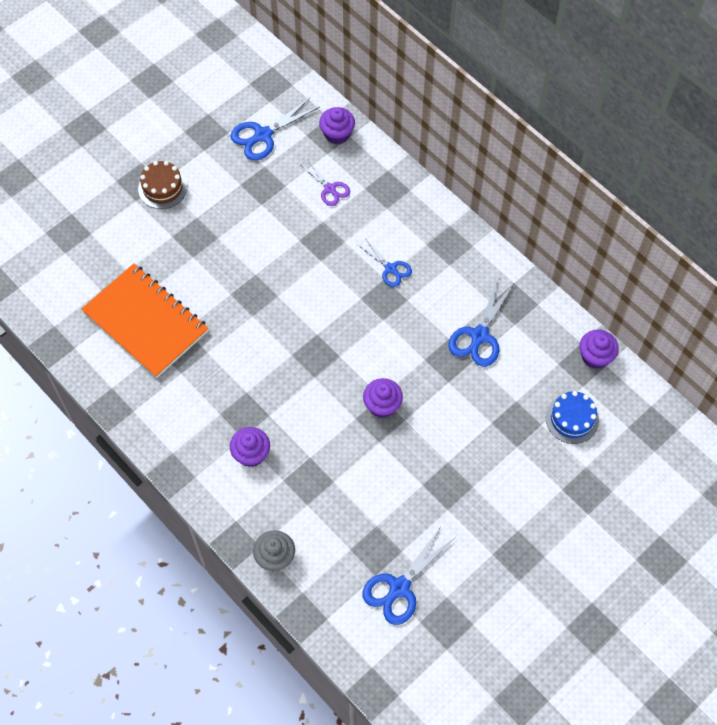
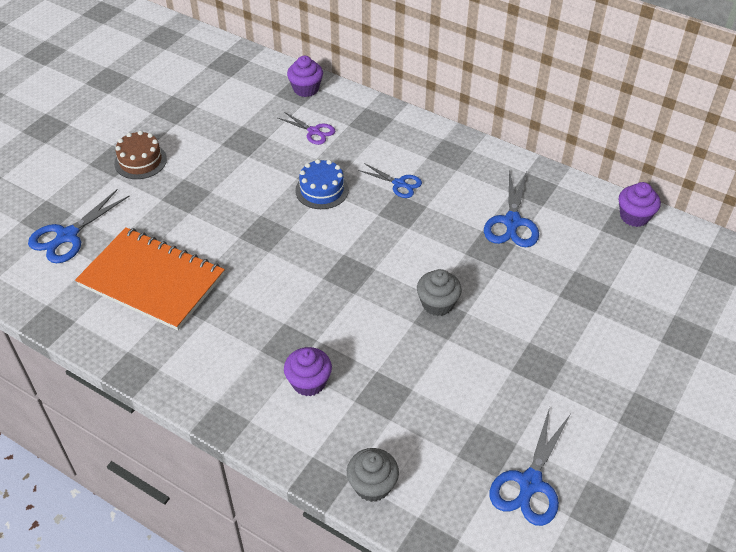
camera: 15 degrees left, 15 degrees down
(262, 135) = (232, 102): blue scissors -> blue scissors (67, 236)
(382, 405) = (437, 304): purple cupcake -> grey cupcake
(572, 419) = (639, 274): blue cake -> blue cake (322, 190)

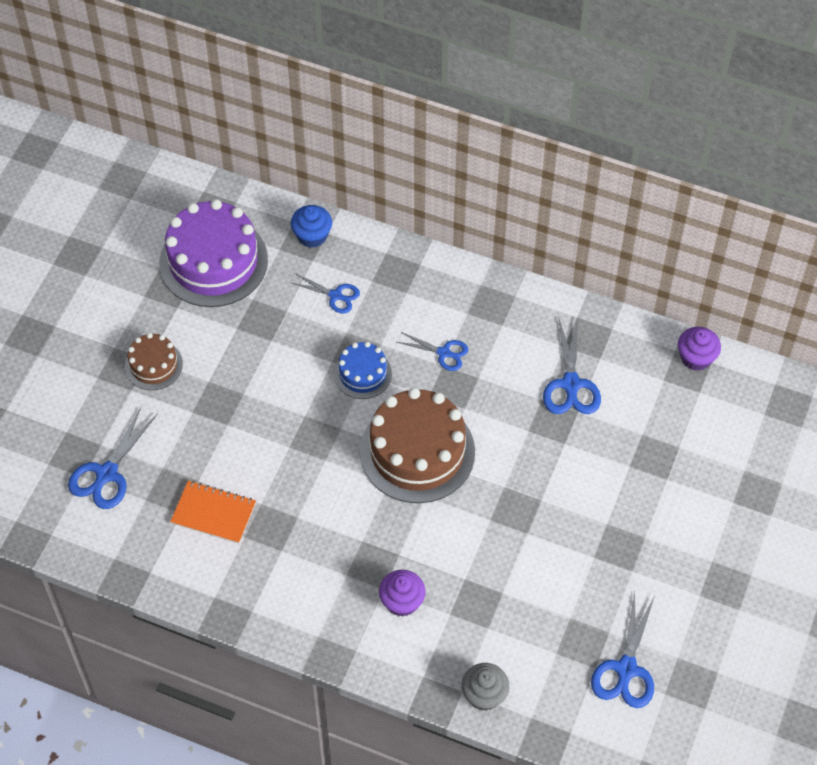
camera: 10 degrees left, 10 degrees up
(151, 280) = (213, 513): orange notebook -> orange notebook, size x0.57
(217, 96) = (213, 261): none -> purple cake
(306, 89) = (312, 235): purple cupcake -> blue cupcake
(314, 131) = (336, 296): purple scissors -> blue scissors
(356, 256) = (417, 451): none -> brown cake
(437, 304) = (510, 495): grey cupcake -> none

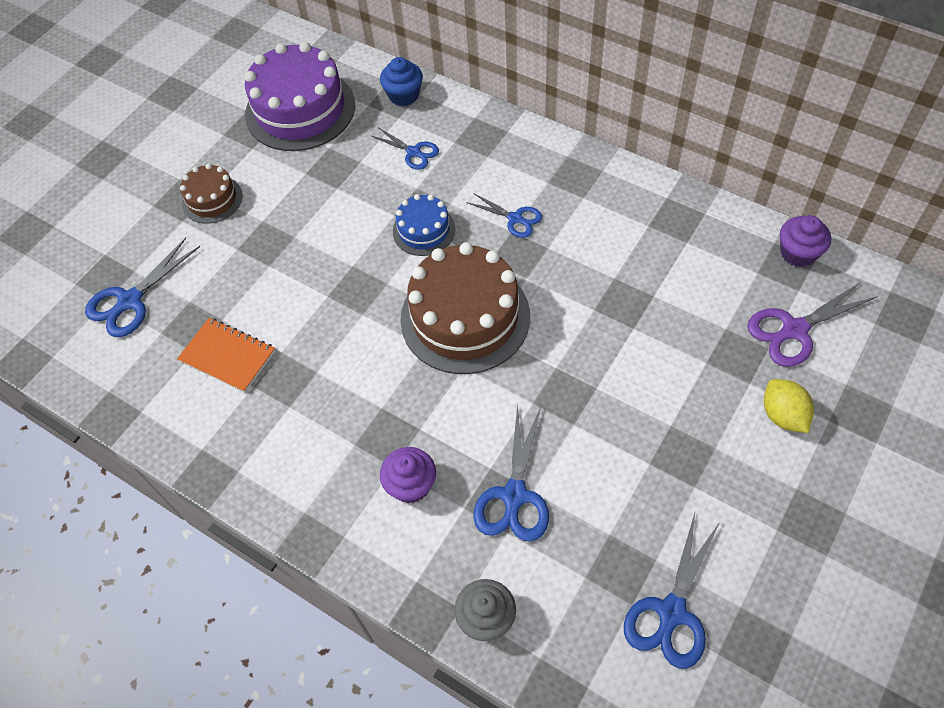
camera: 15 degrees right, 0 degrees up
(571, 385) = (650, 266): blue scissors -> blue scissors (514, 496)
(696, 503) = (783, 415): none -> yellow lemon
(698, 429) = (794, 330): none -> purple scissors

